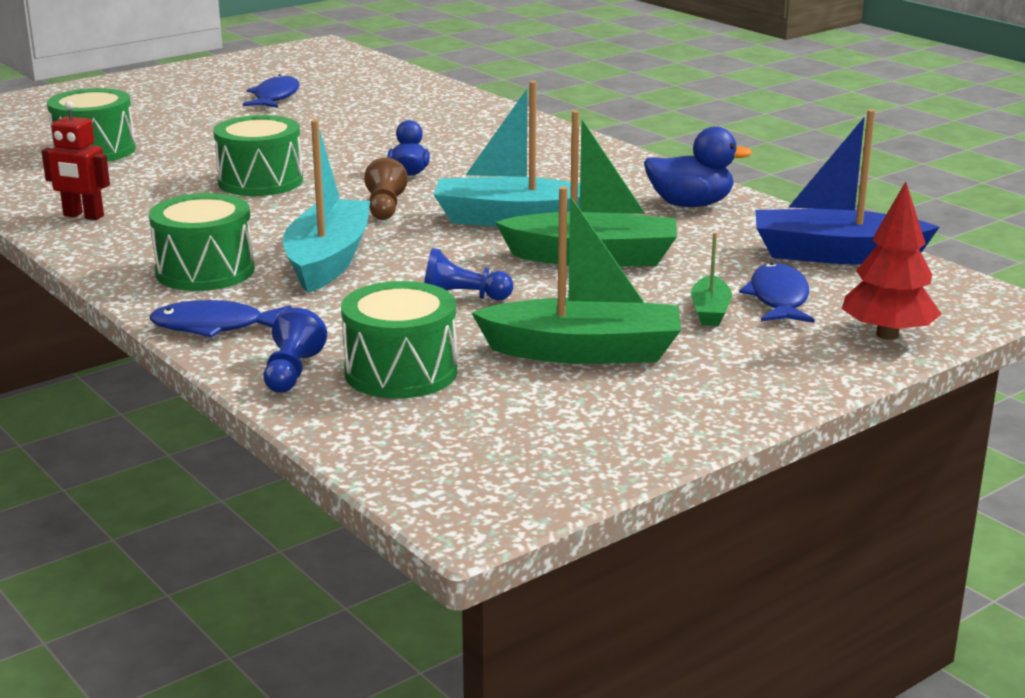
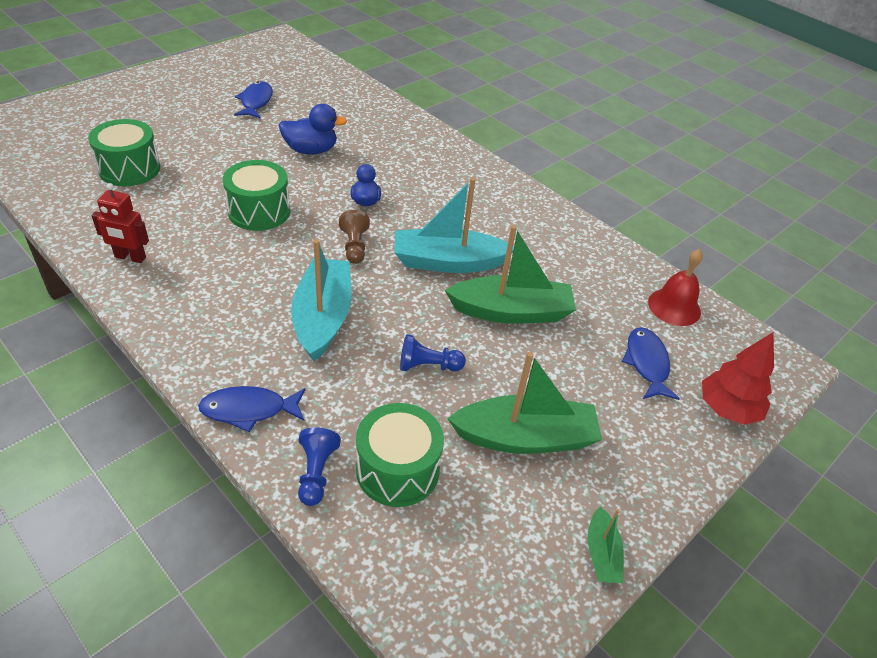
camera: 10 degrees left, 20 degrees up
(205, 271) = (232, 333): green drum -> none
(690, 204) = (566, 243): blue duck -> blue duck (311, 150)
(710, 311) = (603, 381): green boat -> green boat (601, 554)
(835, 255) = (674, 307): blue boat -> red bell

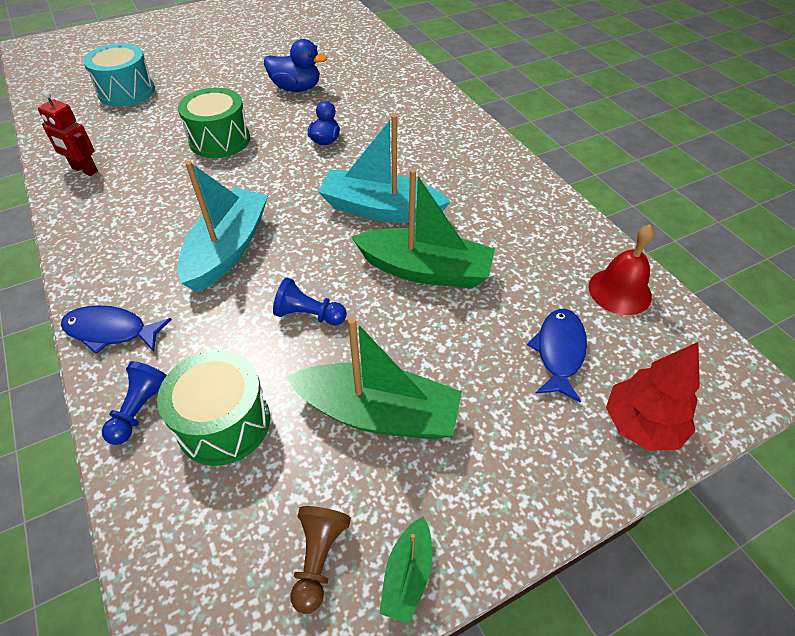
camera: 20 degrees right, 5 degrees up
(129, 169) = (127, 92): green drum -> turquoise drum
(256, 102) = (268, 41): blue fish -> none
(354, 246) = (293, 183): brown pawn -> brown pawn (318, 559)

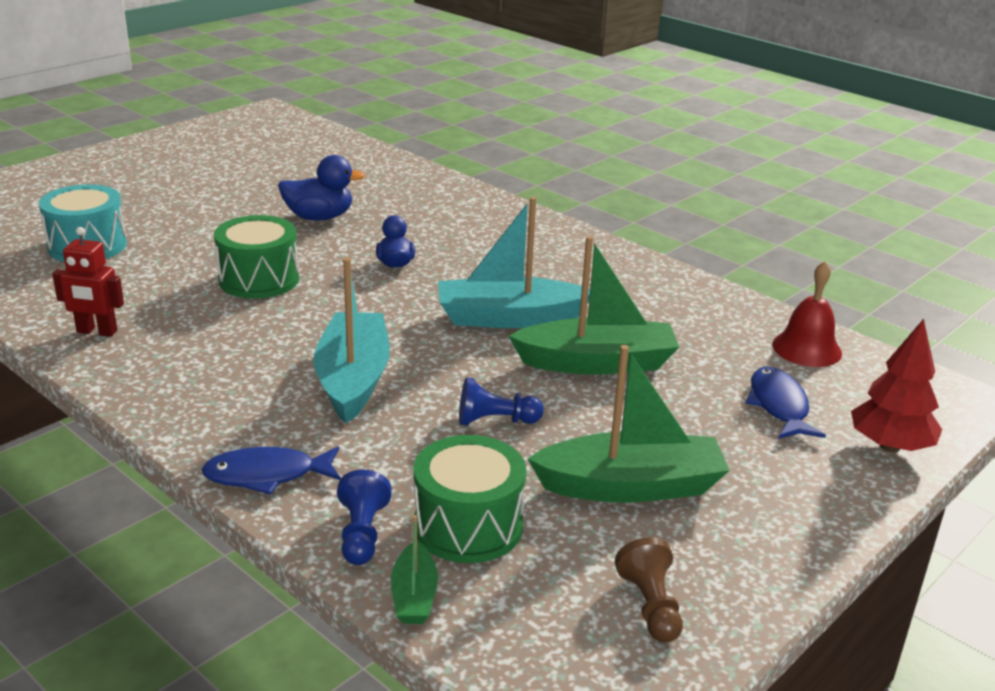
camera: 20 degrees left, 20 degrees down
(407, 575) = (746, 597): green boat -> green boat (414, 595)

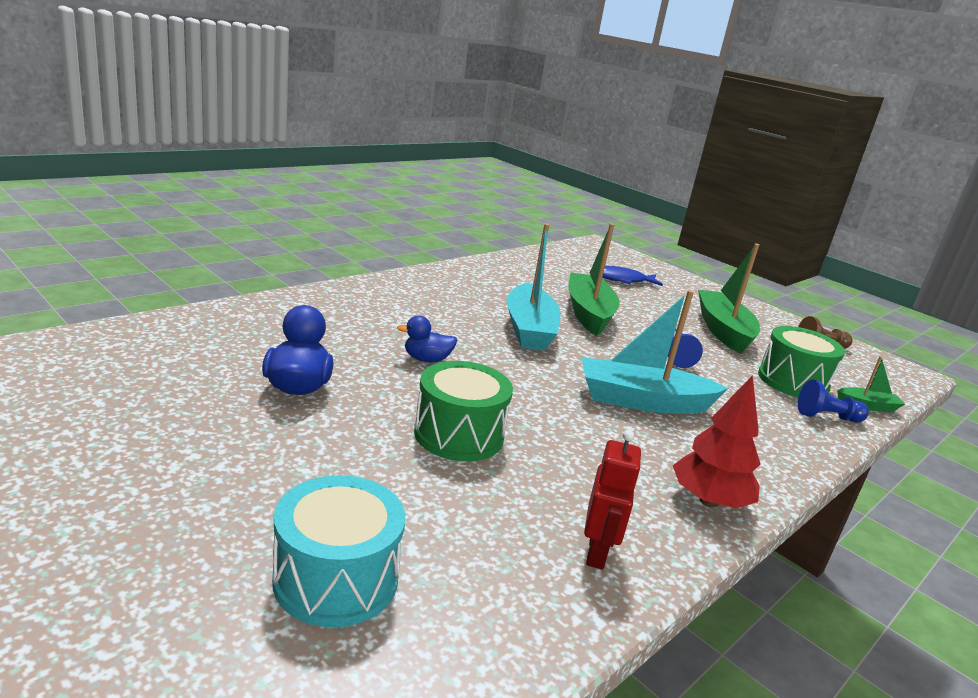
camera: 90 degrees left, 5 degrees down
(267, 475) = (790, 449): blue fish -> none
(807, 348) = (555, 259): red bell -> none
(889, 446) = (650, 268): red tree -> red tree (709, 501)

